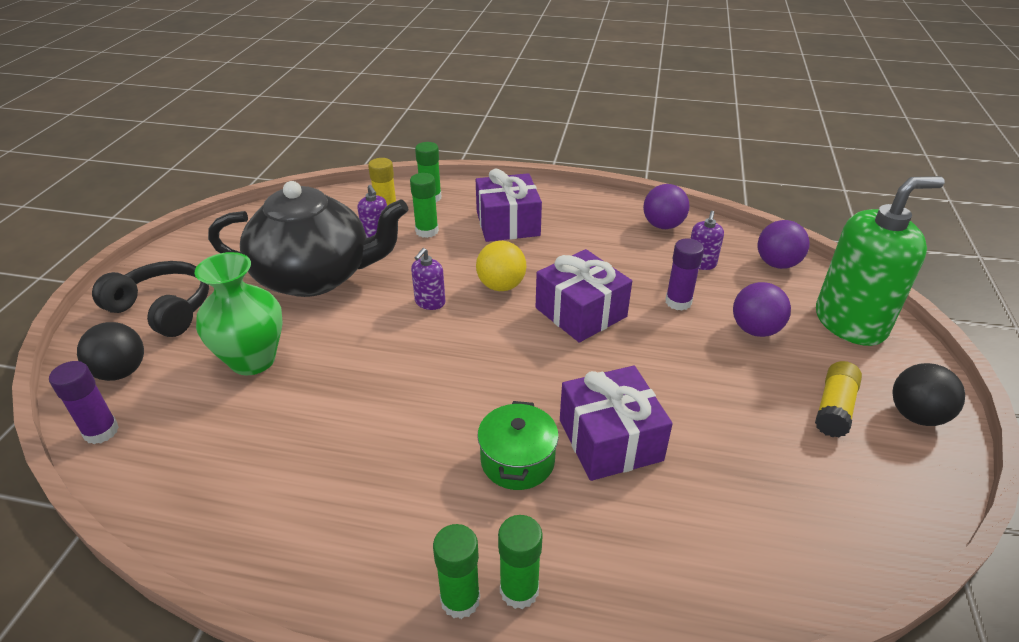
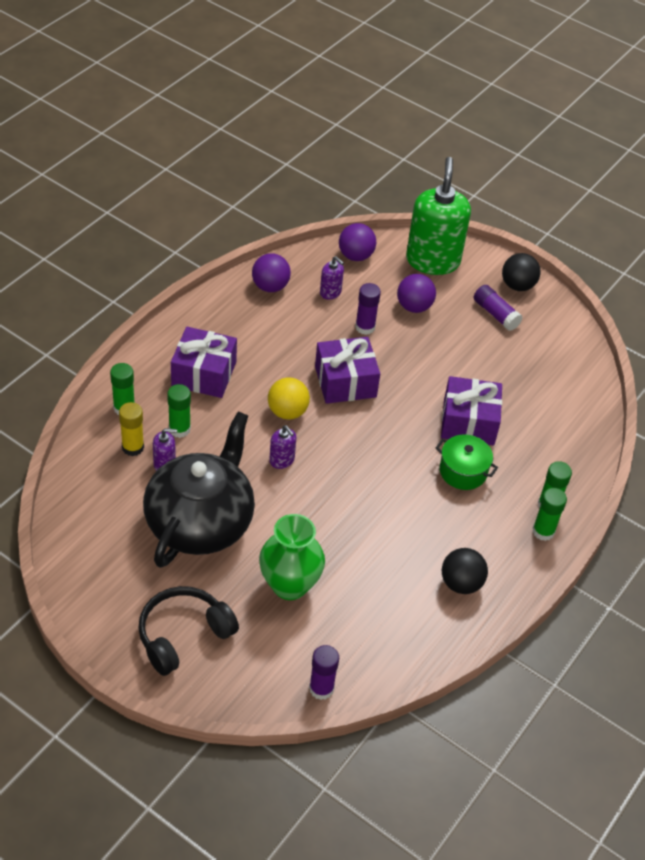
camera: 70 degrees left, 10 degrees up
(121, 372) = (256, 672): black ball -> black ball (461, 583)
(834, 408) = (495, 314): yellow glue stick -> purple glue stick

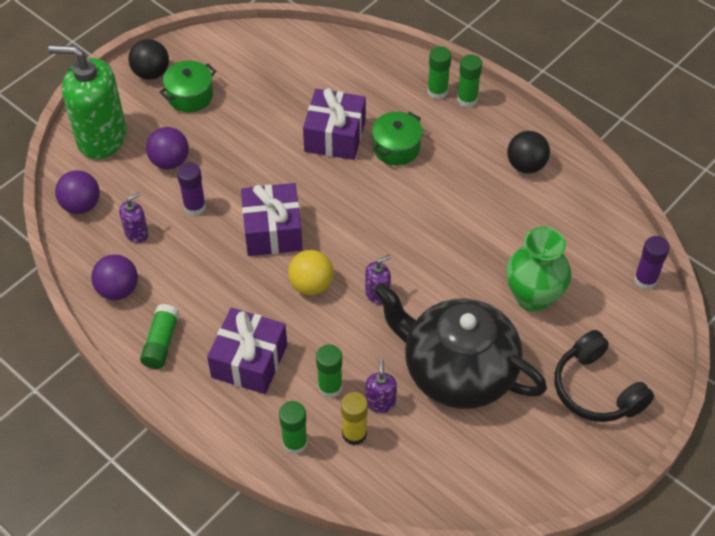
camera: 80 degrees left, 5 degrees up
(219, 317) = (161, 342): none -> green glue stick
(495, 314) = (190, 96): purple glue stick -> green pot

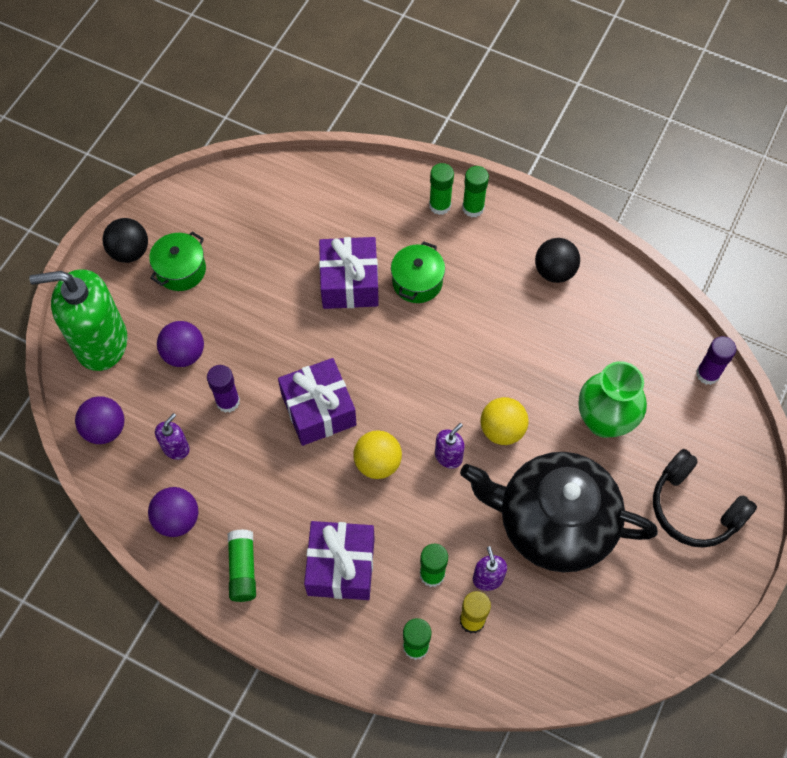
camera: 15 degrees left, 10 degrees up
(434, 283) = (502, 430): none -> yellow ball

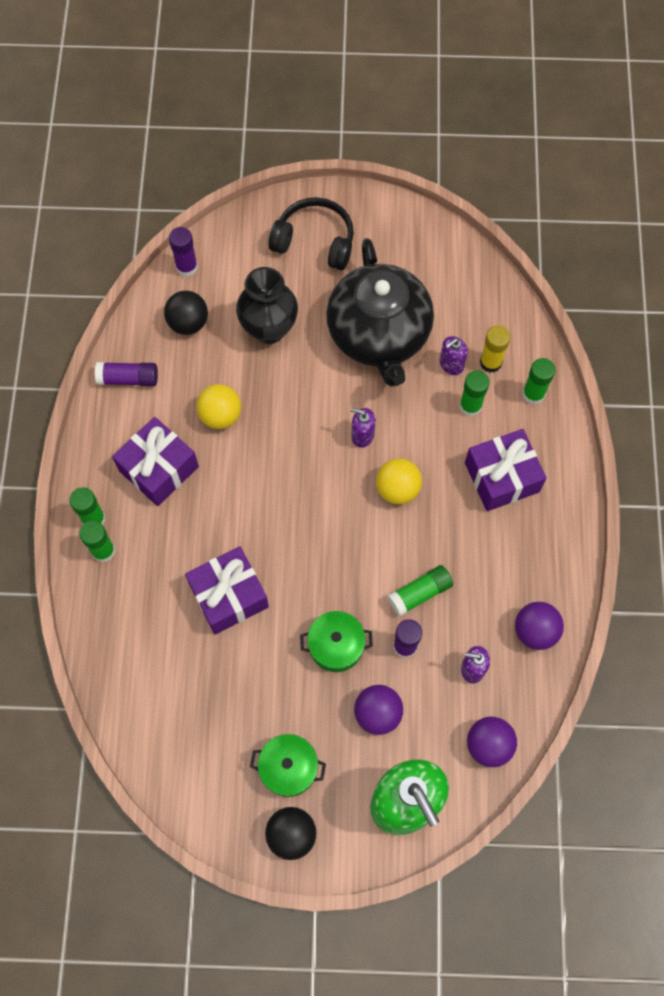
camera: 115 degrees left, 5 degrees up
(243, 569) = (546, 553): green glue stick -> green glue stick (419, 593)
(318, 410) = (373, 561): purple gift -> purple gift (159, 469)
(417, 282) = (200, 534): green pot -> green pot (336, 646)
(502, 430) = (316, 403): yellow ball -> yellow ball (220, 415)
(554, 271) = (135, 420): black ball -> black ball (188, 323)
(601, 280) = (128, 379): none -> purple glue stick
(604, 420) = (269, 329): green vase -> black vase
(694, 508) = (315, 241): black headphones -> black headphones turned 90 degrees counterclockwise

